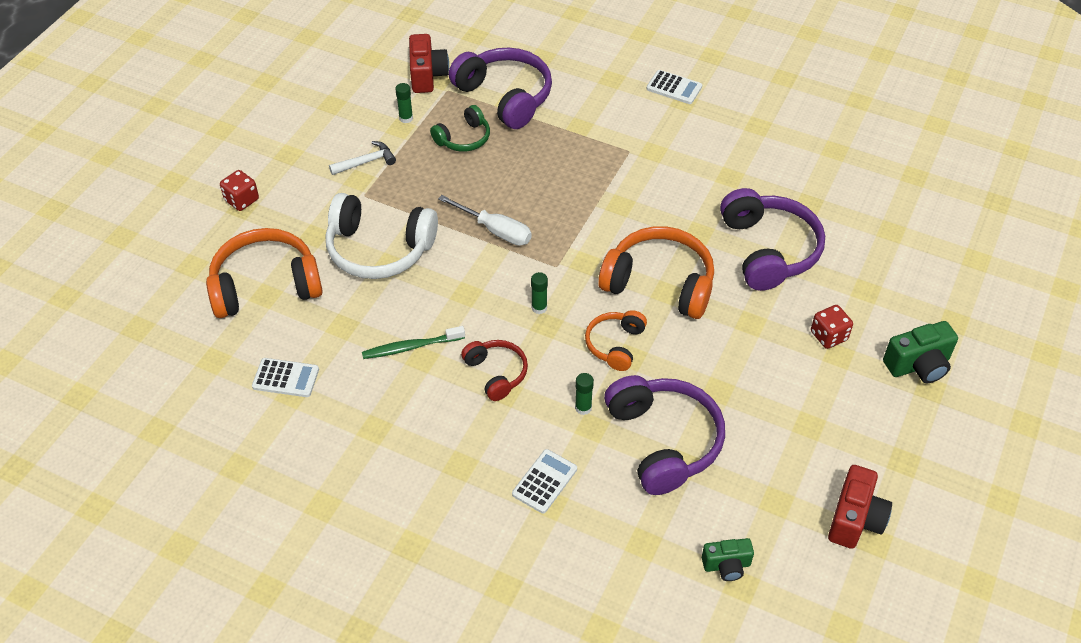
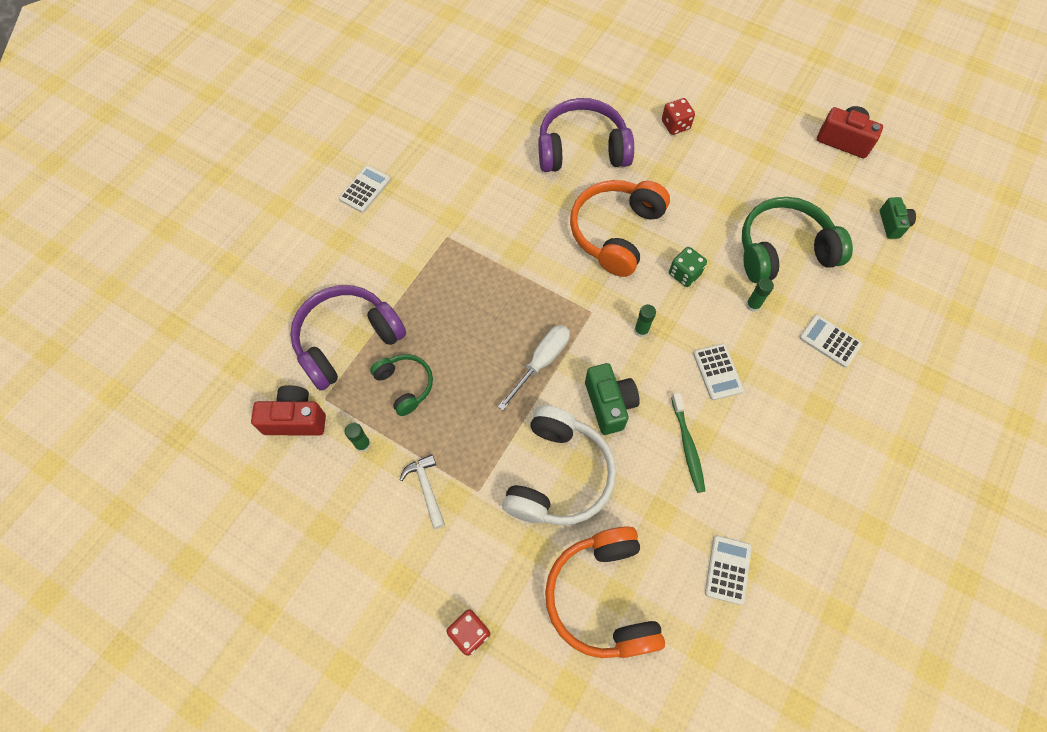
camera: 85 degrees left, 15 degrees up
(496, 373) = (717, 372): red headphones -> white calculator
(615, 345) = (684, 274): orange headphones -> green dice
(663, 441) = (783, 250): purple headphones -> green headphones
(918, 365) = (704, 77): green camera -> green camera (609, 404)

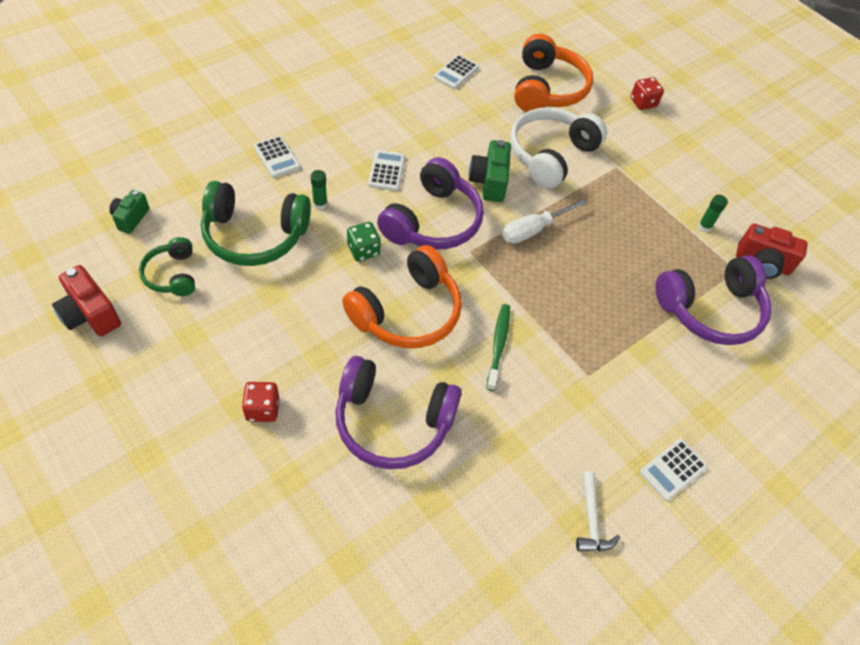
camera: 165 degrees left, 10 degrees down
(405, 385) = (661, 255): green headphones -> green headphones (172, 275)
(426, 488) = (656, 182): white hammer -> white hammer (591, 520)
(641, 330) = (432, 221): green glue stick -> purple headphones
(687, 446) = (442, 137): green toothbrush -> green toothbrush (498, 345)

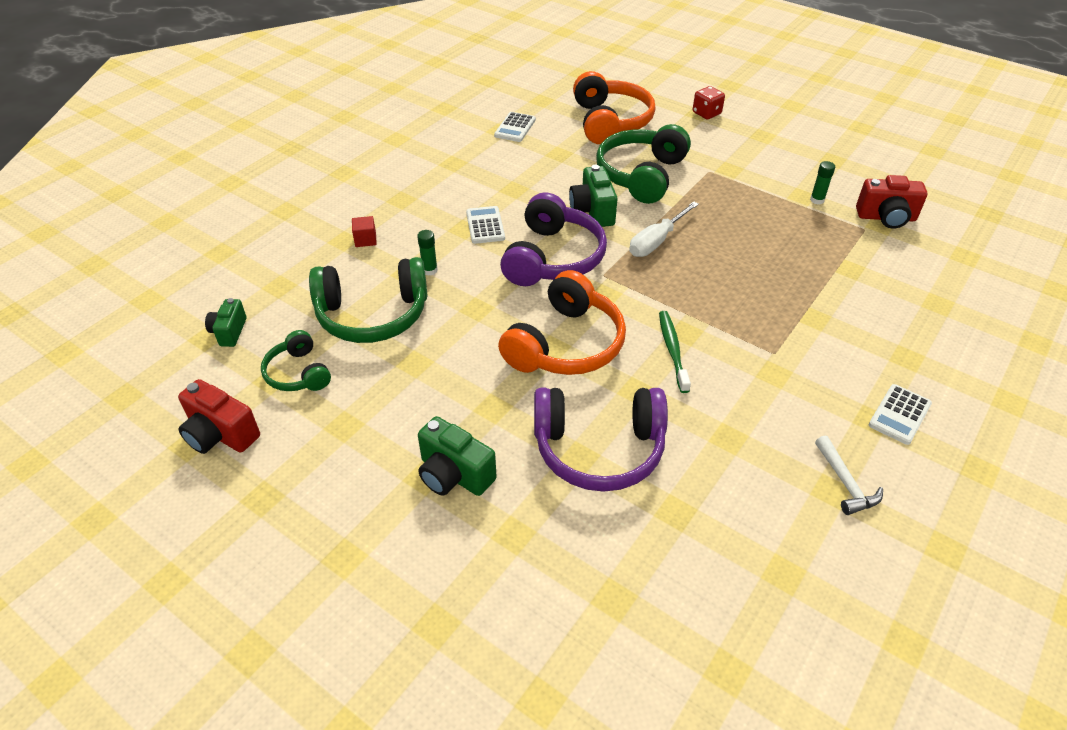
camera: 10 degrees left, 10 degrees down
(262, 409) = (454, 475): red dice -> green camera
(277, 157) = (365, 240): white calculator -> red cube
(363, 250) = (494, 300): green dice -> none
(551, 155) = (641, 175): white headphones -> green headphones
(710, 310) = (860, 267): purple headphones -> none

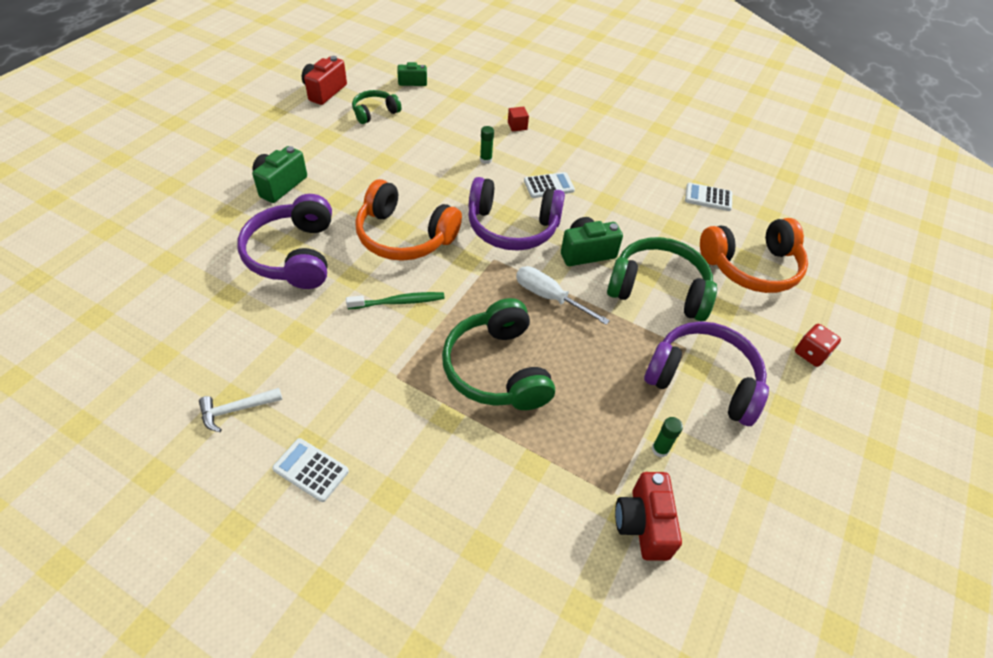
camera: 80 degrees right, 5 degrees up
(373, 314) = (433, 137): green headphones -> green headphones (497, 369)
(743, 168) = (703, 380): none -> purple headphones

